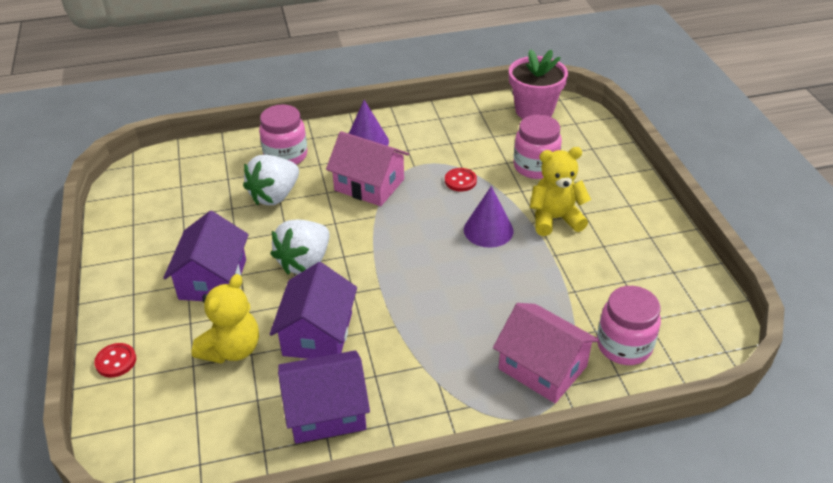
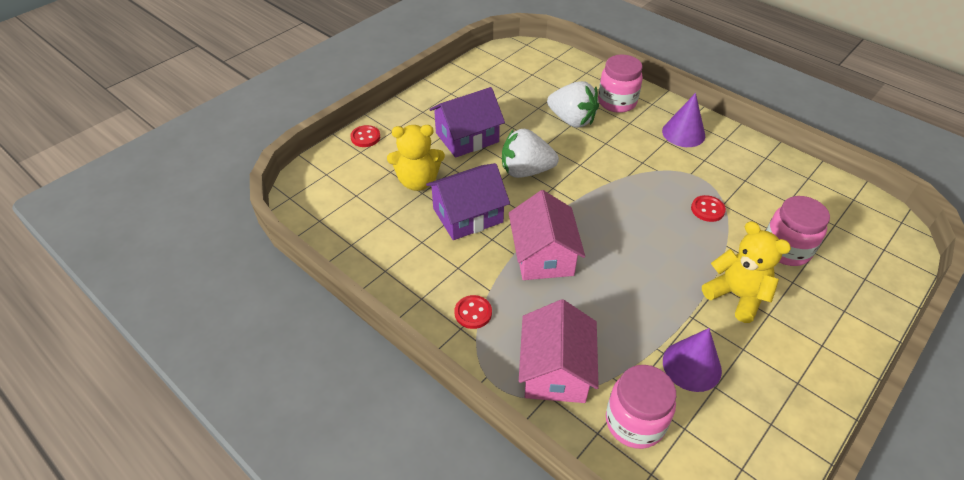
camera: 55 degrees right, 5 degrees up
(274, 196) = (572, 120): white strawberry -> white strawberry turned 150 degrees counterclockwise
(326, 411) = (405, 258): purple house -> none
(369, 185) = (639, 160): pink house -> pink house (543, 255)
(438, 392) = (473, 313): none -> red button
(488, 230) = (671, 256): purple cone -> purple cone (691, 365)
(534, 110) = (859, 211): pink flower pot -> none

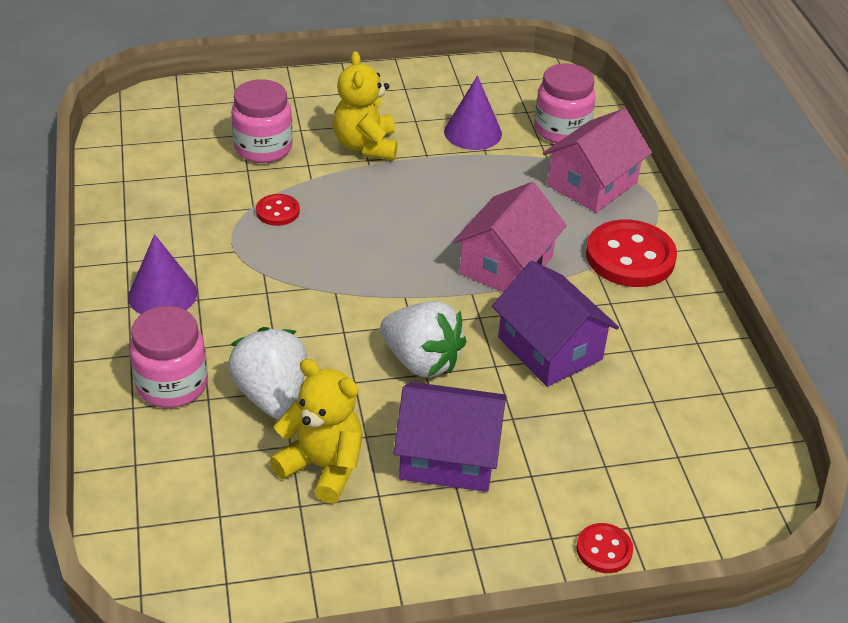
camera: 145 degrees left, 5 degrees down
(418, 181) = (577, 428): yellow teddy bear -> yellow teddy bear (323, 466)
(468, 215) = (550, 348): purple house -> purple house turned 45 degrees clockwise
(473, 313) = (630, 257): red button -> red button, size x2.01

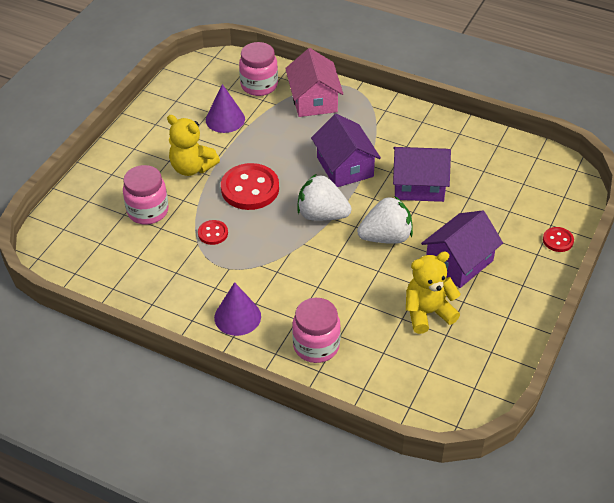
camera: 50 degrees left, 5 degrees up
(272, 395) = (360, 308): white strawberry -> white strawberry (322, 215)
(506, 265) = (345, 167): pink house -> purple house
(630, 257) = (381, 120): red button -> red button (250, 189)

